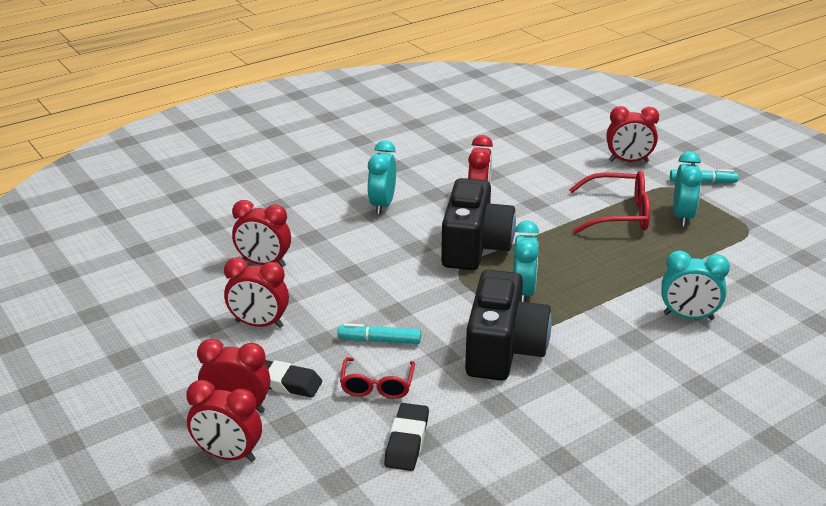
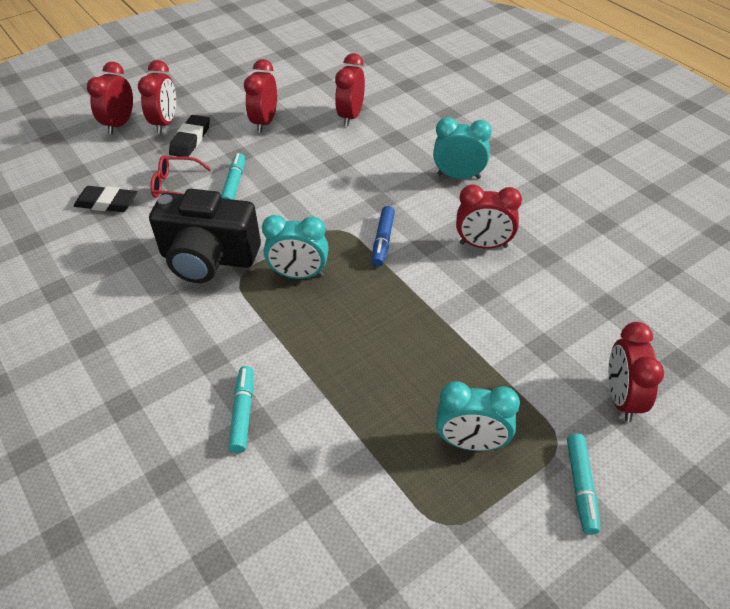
camera: 90 degrees right, 15 degrees up
(474, 247) = (383, 241): black camera -> blue marker
(619, 214) = (468, 371): red glasses -> none
(688, 316) = (243, 413): turquoise clock -> turquoise marker

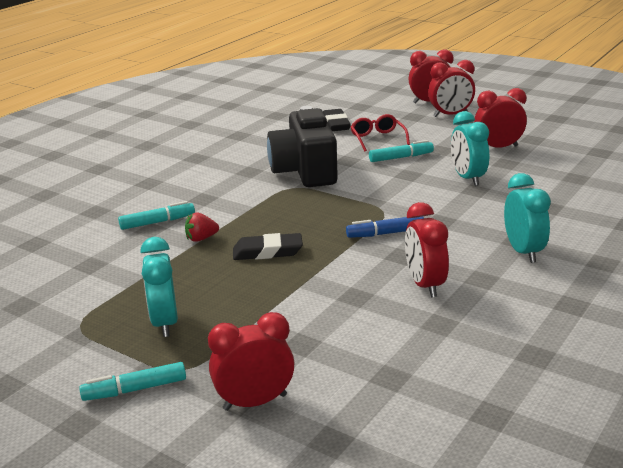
camera: 70 degrees right, 20 degrees down
(190, 140) = (439, 128): black eraser -> black eraser (267, 252)
(299, 275) = (313, 208): turquoise clock -> turquoise clock (468, 178)
(309, 379) = (201, 238): none -> red strawberry
(351, 116) = (556, 179): red clock -> none

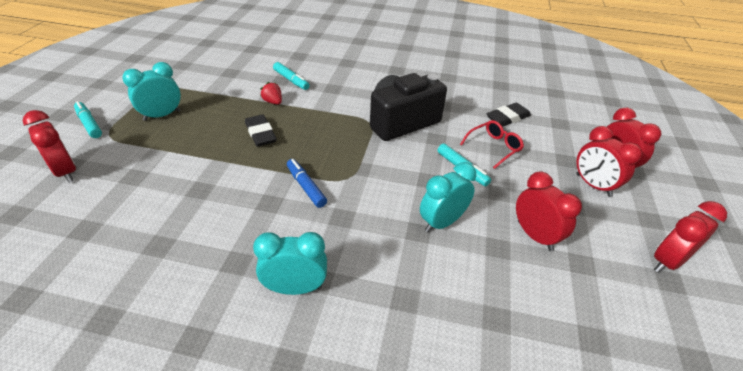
camera: 65 degrees right, 15 degrees up
(425, 285) = (221, 226): red clock -> red clock (667, 261)
(523, 252) = (295, 288): turquoise clock -> turquoise clock turned 150 degrees counterclockwise

